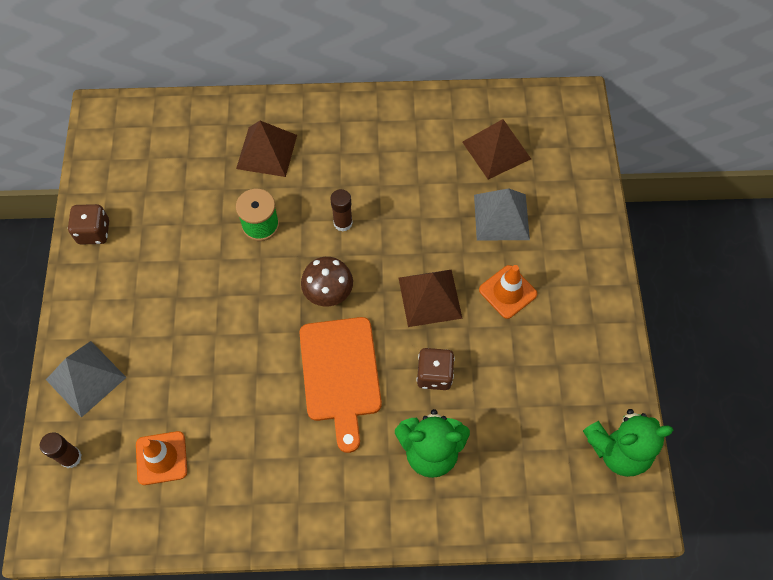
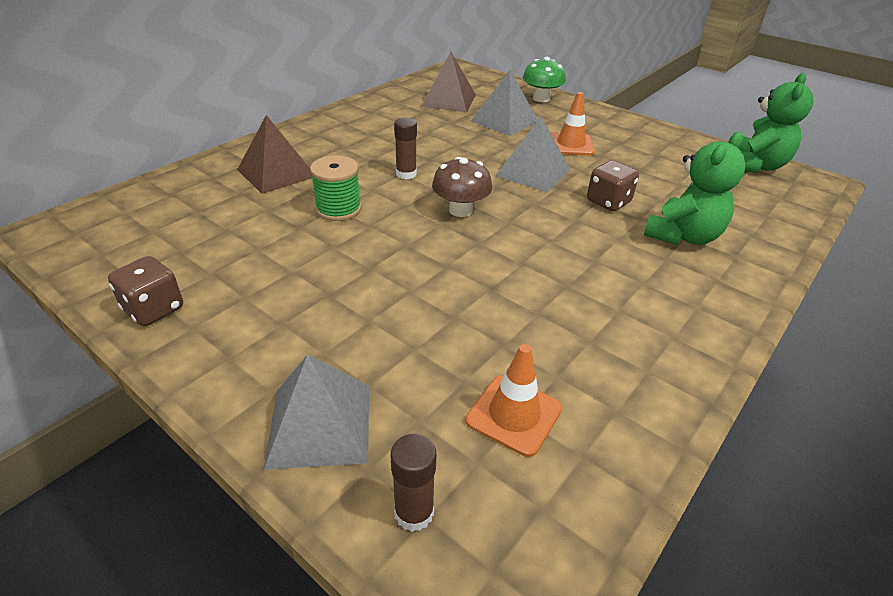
camera: 50 degrees left, 25 degrees down
(340, 374) = (552, 243): orange cutting board -> none
(430, 297) = (533, 172): brown pyramid -> grey pyramid
(581, 210) = (541, 98): none -> green mushroom

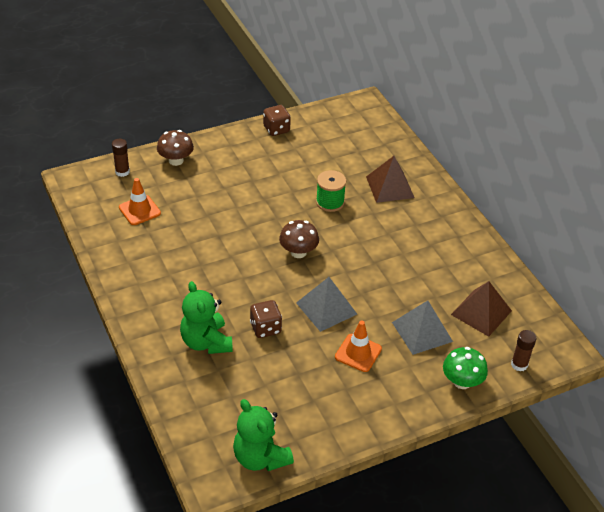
camera: 115 degrees right, 5 degrees up
(320, 424) = (176, 160): grey pyramid -> brown mushroom
(406, 174) = (358, 243): brown glue stick -> brown glue stick (519, 364)

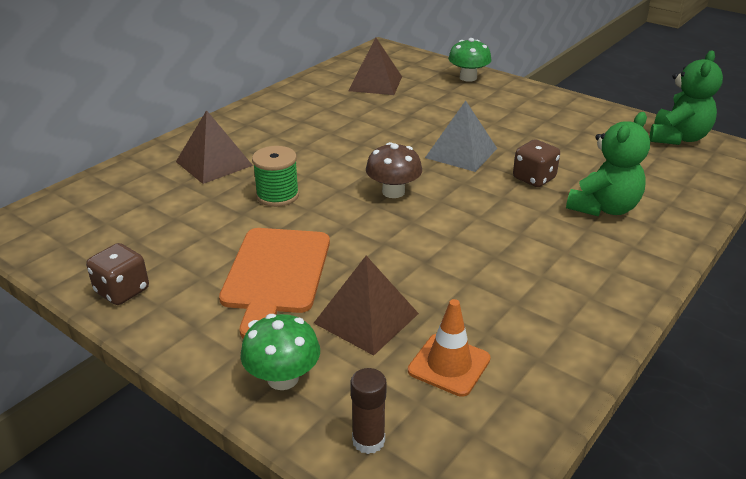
camera: 115 degrees left, 10 degrees down
(176, 160) = (283, 378): brown mushroom -> green mushroom
(192, 197) = (366, 318): none -> brown pyramid
(251, 179) = (276, 274): none -> orange cutting board
(358, 353) = (498, 124): orange traffic cone -> none
(422, 332) = (432, 102): grey pyramid -> none
(519, 364) = (419, 61): brown glue stick -> none

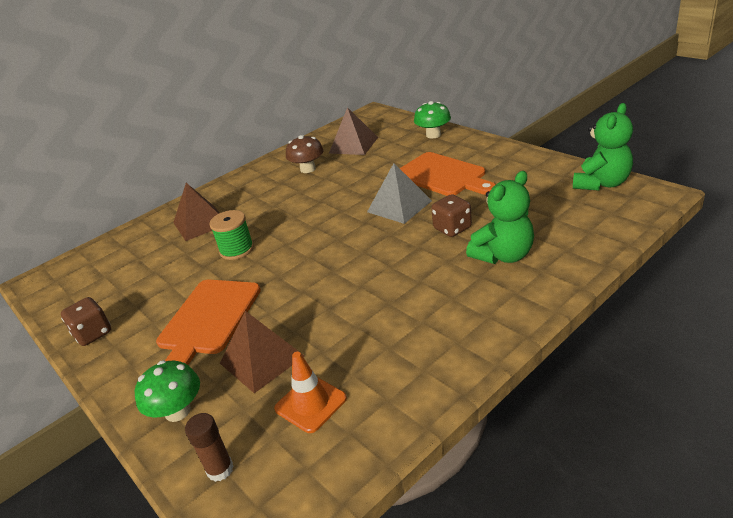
camera: 15 degrees right, 0 degrees up
(393, 192) = (328, 244): brown mushroom -> brown mushroom (308, 169)
(498, 122) = (443, 175): none -> orange cutting board

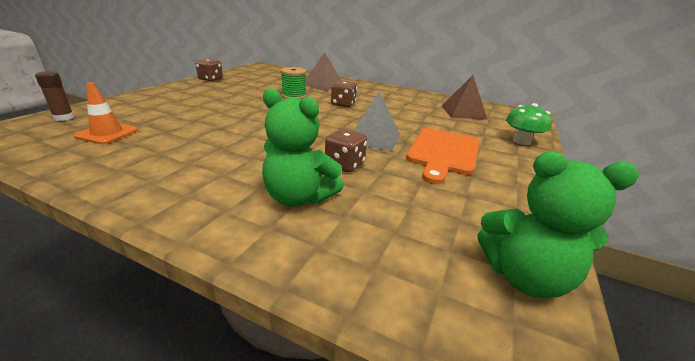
camera: 60 degrees right, 5 degrees down
(177, 411) = (128, 103): green mushroom -> none
(208, 319) = (216, 98): orange cutting board -> none
(262, 359) = (166, 115): brown pyramid -> none
(291, 214) = (343, 104): none -> brown dice
(308, 169) = (410, 102): brown mushroom -> none

